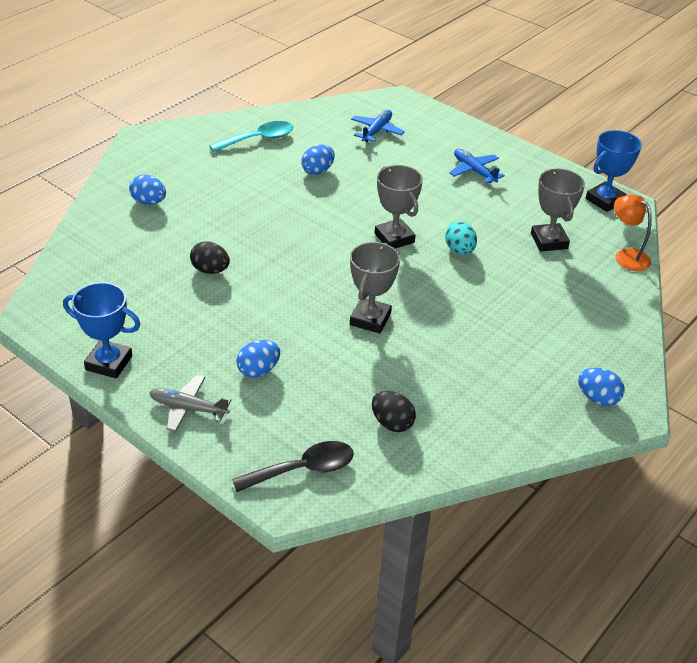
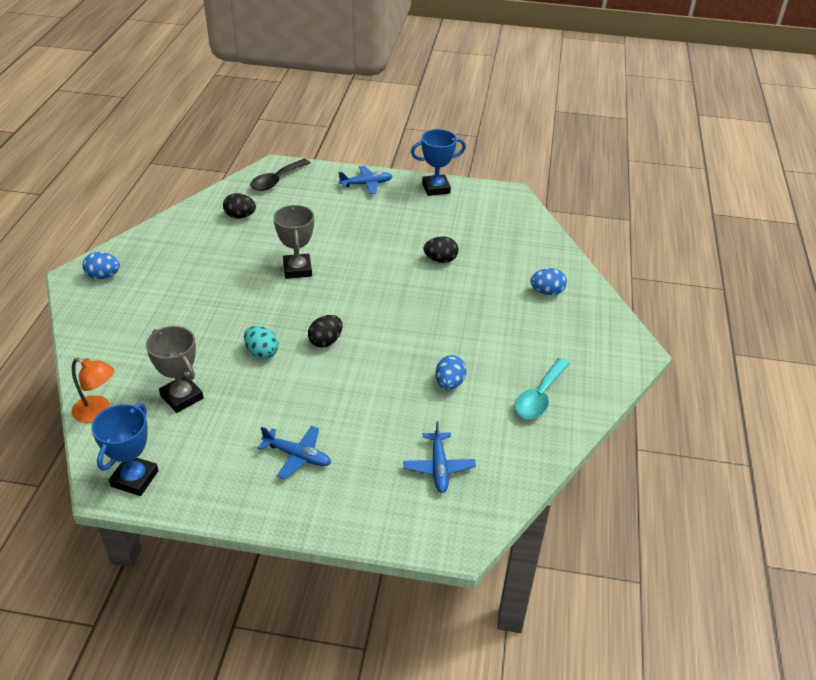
camera: 150 degrees right, 0 degrees up
(188, 408) = (366, 184): grey plane -> blue plane
(258, 370) = (345, 214): blue egg -> none
(394, 238) = (326, 341): grey trophy -> black egg

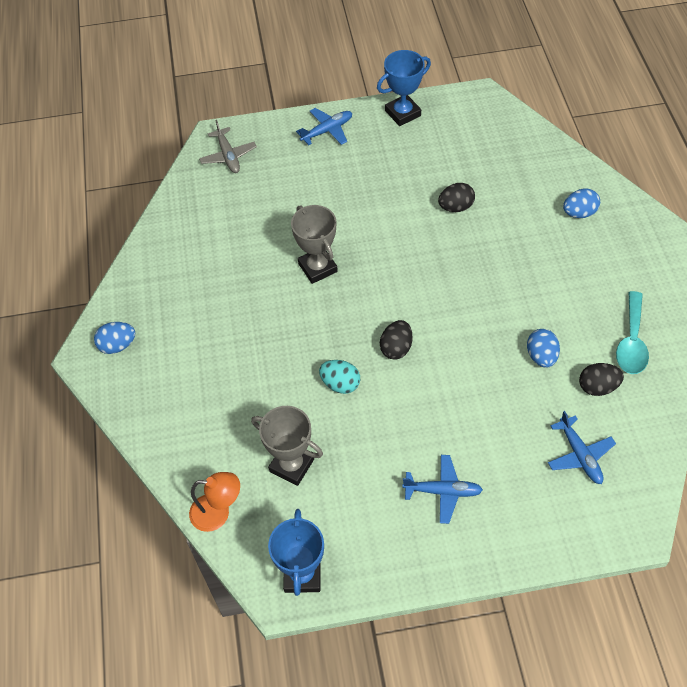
camera: 15 degrees left, 15 degrees up
(240, 216) = (217, 217): black egg -> black egg (597, 387)
(276, 180) = (228, 156): black spoon -> grey plane

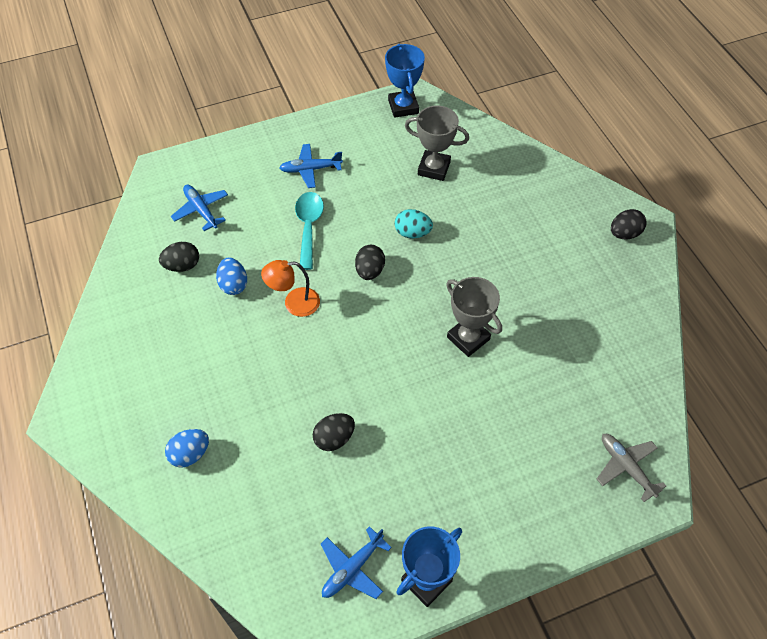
camera: 165 degrees right, 0 degrees up
(118, 345) = (624, 234): blue egg -> black egg
(218, 513) = (478, 131): orange lamp -> orange lamp (294, 303)
(327, 130) = (518, 531): blue plane -> blue plane (352, 568)
(631, 342) = (146, 311): turquoise spoon -> turquoise spoon (308, 227)

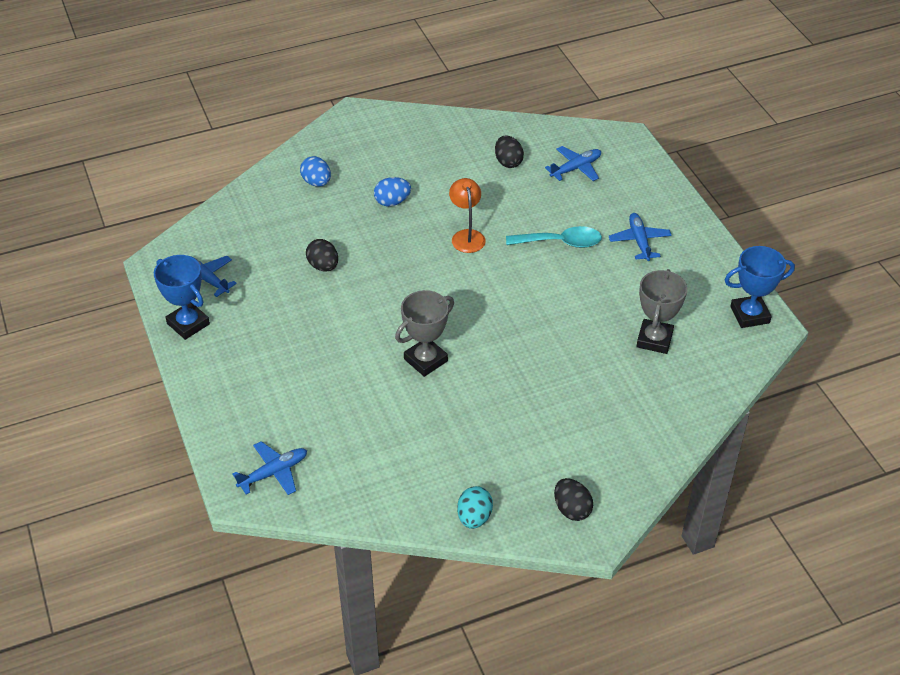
camera: 90 degrees right, 10 degrees down
(233, 285) = (487, 195): blue egg -> blue egg (392, 202)
(370, 271) = (507, 288): black egg -> none
(412, 233) = (559, 320): turquoise egg -> turquoise egg (474, 517)
(626, 467) = (274, 473): grey plane -> blue plane

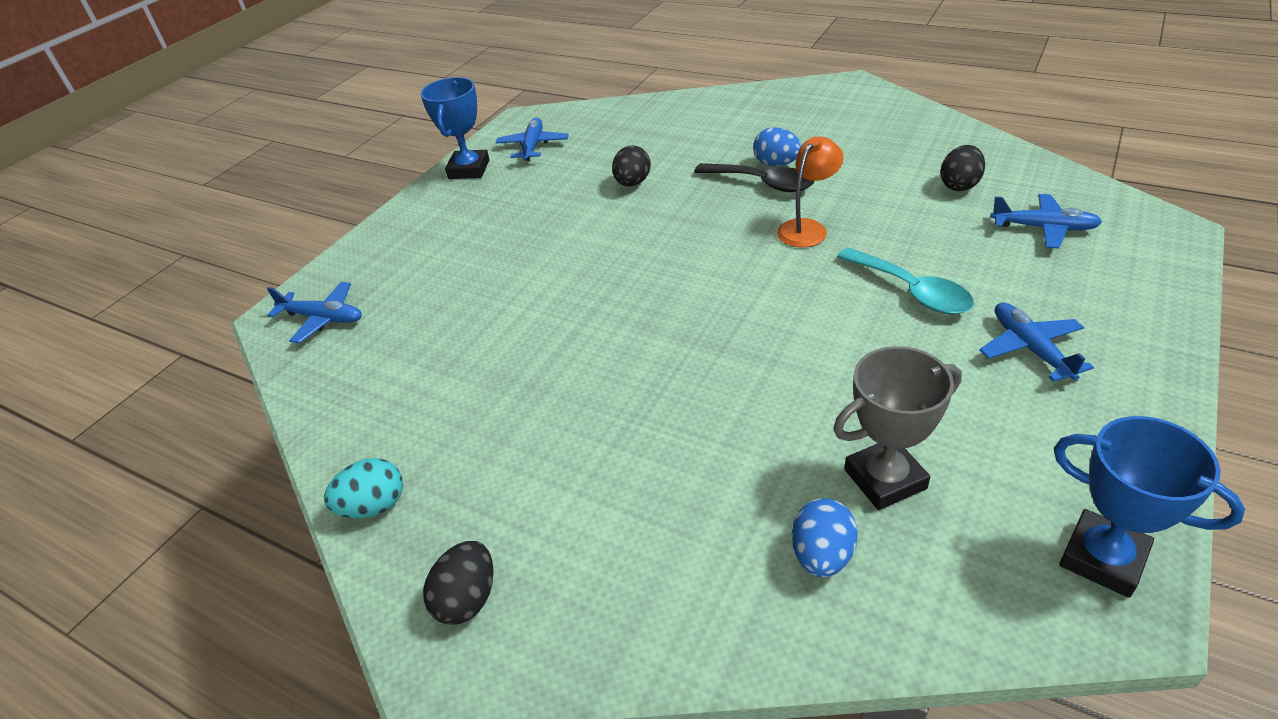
camera: 55 degrees right, 5 degrees down
(316, 182) = (732, 119): blue egg -> blue egg (822, 555)
(403, 220) = (762, 183): none -> black spoon
(425, 360) = (588, 314): grey trophy -> none
(639, 241) = (1030, 348): blue plane -> blue plane turned 60 degrees counterclockwise

